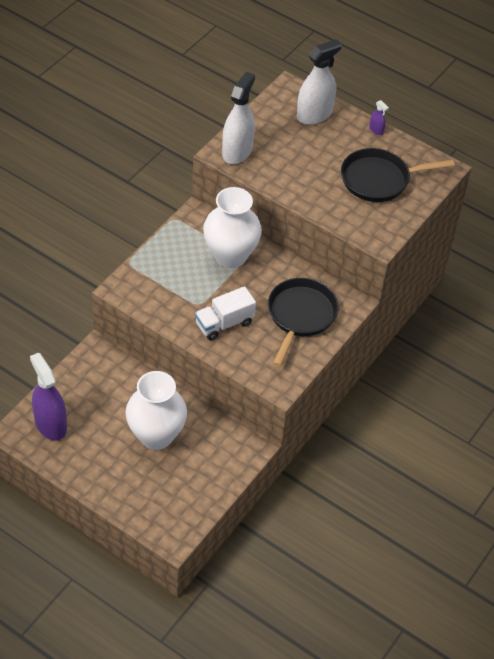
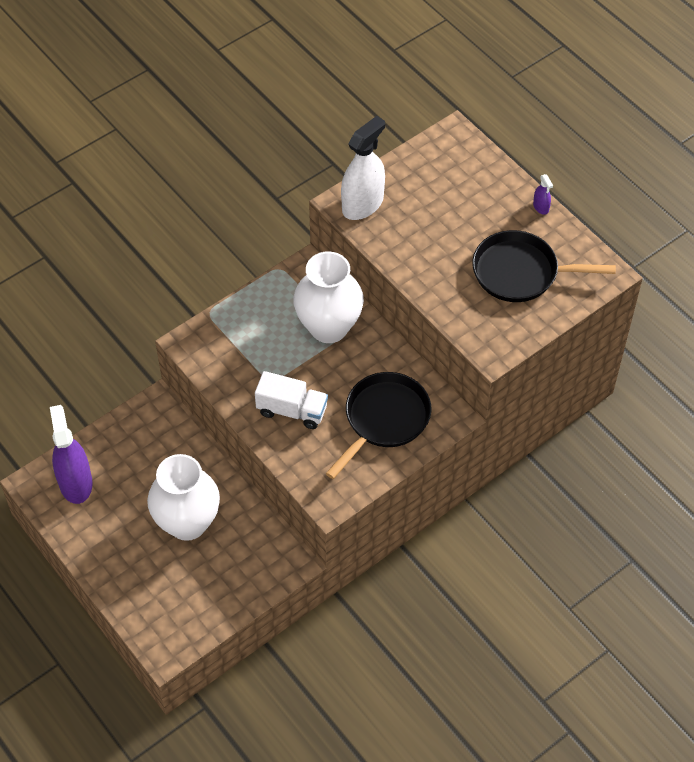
camera: 20 degrees right, 5 degrees up
(224, 323) = (292, 410): white truck -> white truck turned 150 degrees counterclockwise
(314, 114) = (472, 173): white spray bottle -> none

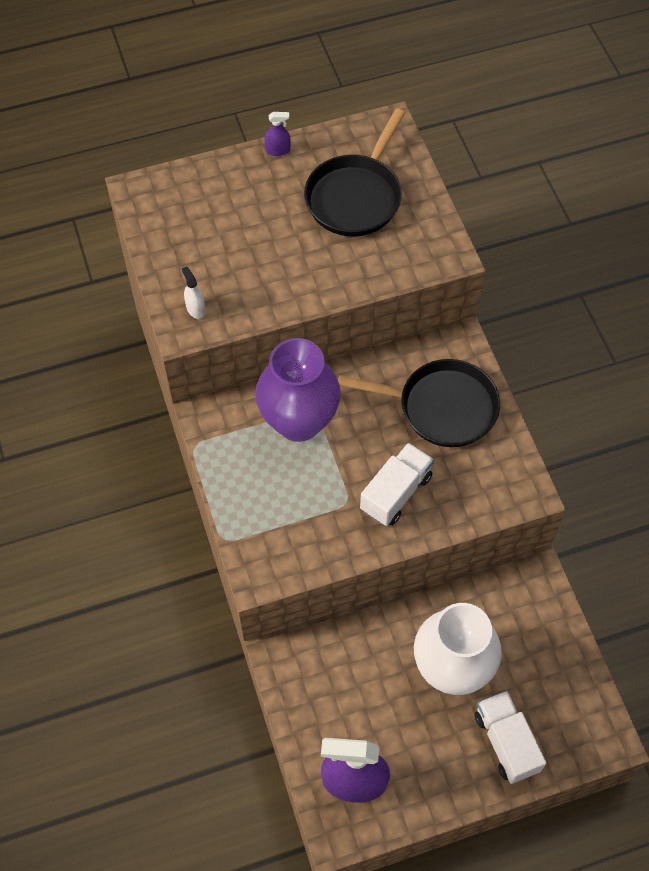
camera: 70 degrees left, 5 degrees up
(139, 577) = (506, 742): none -> white truck
(328, 327) = (299, 421): white vase -> purple vase
(362, 204) = (195, 309): white spray bottle -> white spray bottle, size x0.43
(384, 419) = (441, 407): black pan -> black pan turned 135 degrees clockwise

